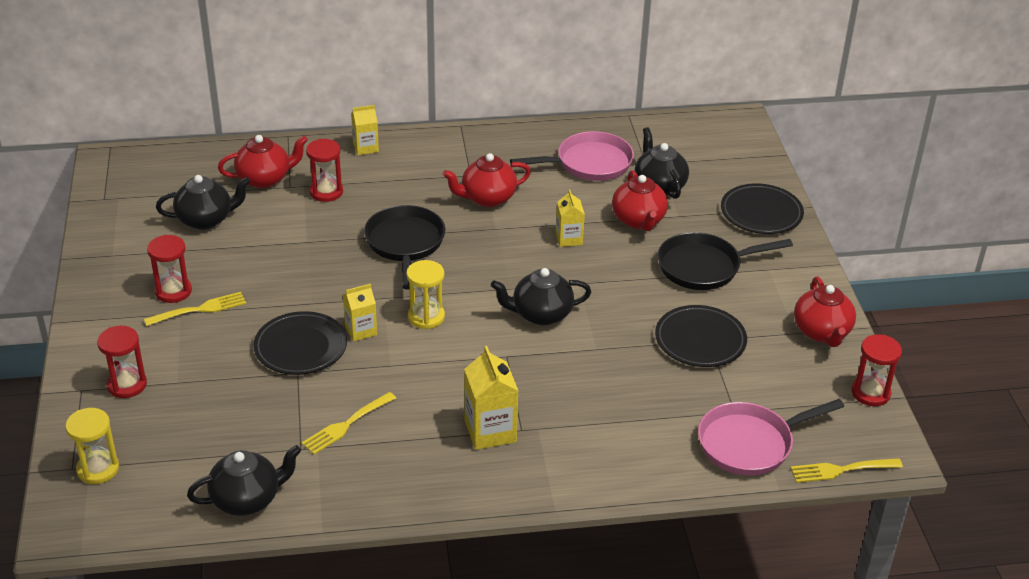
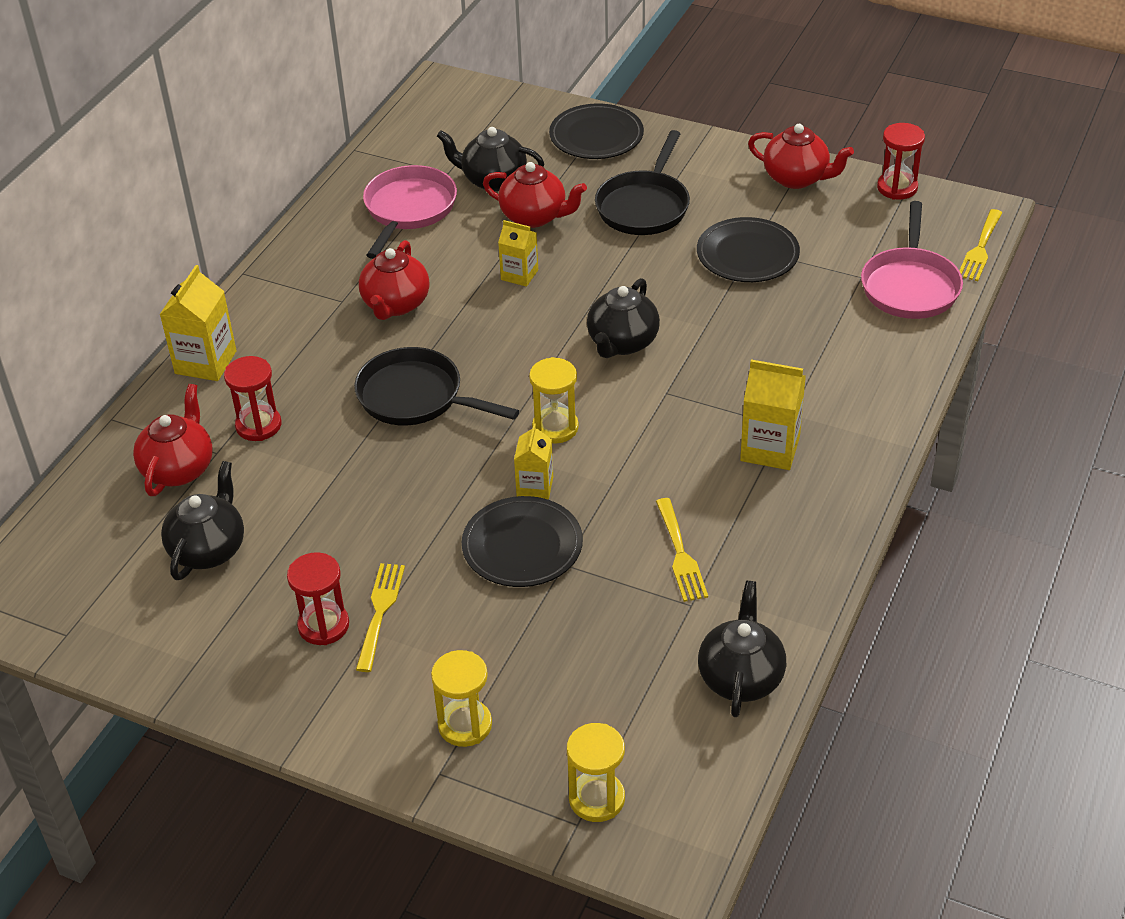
camera: 55 degrees left, 5 degrees up
(127, 385) = (465, 725): red hourglass -> yellow hourglass
(365, 147) = (205, 362): yellow carton -> yellow carton, size x1.58

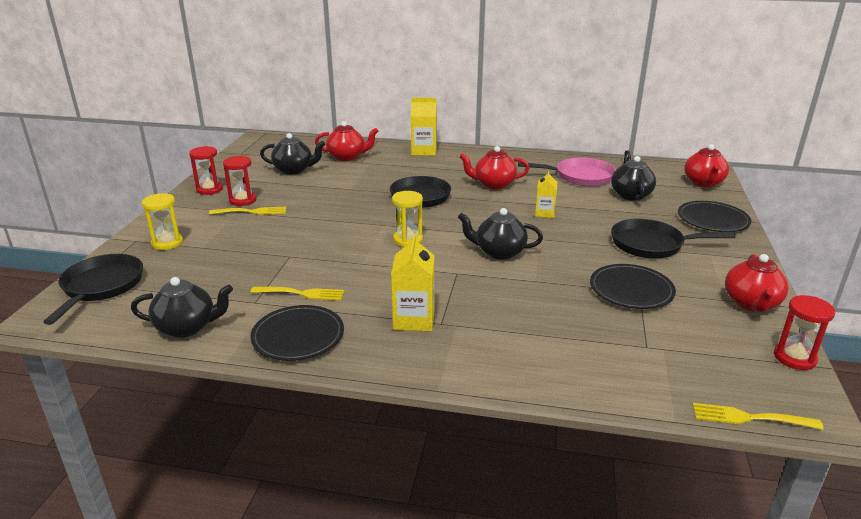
camera: 75 degrees right, 15 degrees down
(258, 425) = (382, 167): red hourglass -> red hourglass (209, 189)
(522, 546) = (303, 242): black plate -> black plate (298, 336)
(535, 216) = (606, 211): red teapot -> red teapot (703, 183)
(535, 487) = (354, 240): yellow carton -> none
(597, 799) = (101, 287): yellow hourglass -> black pan
(680, 554) = (301, 293): yellow fork -> yellow fork turned 150 degrees counterclockwise
(910, 286) = (655, 375): pink pan -> none

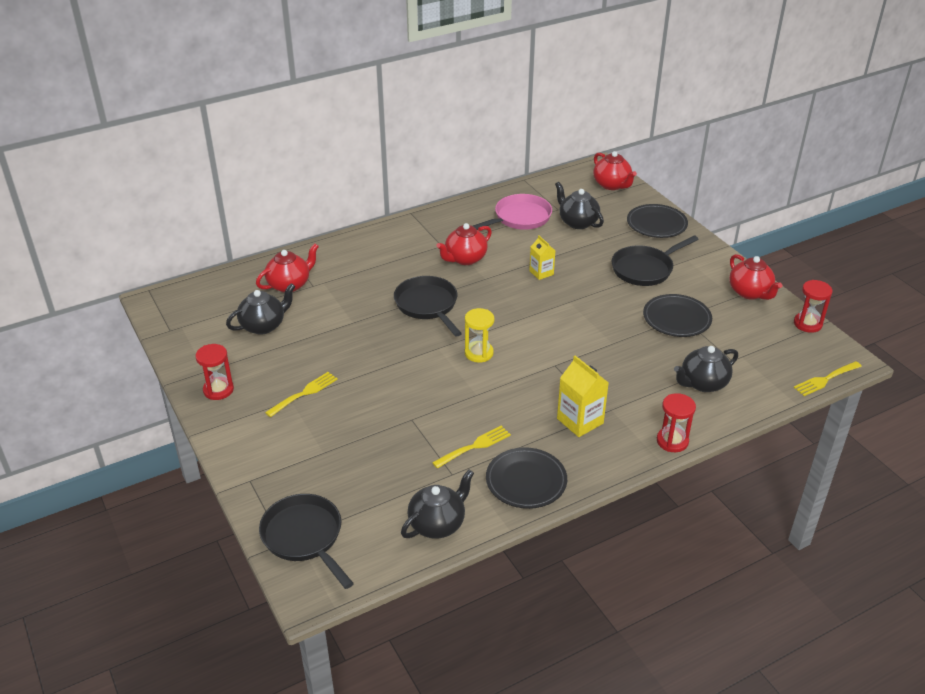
camera: 40 degrees left, 10 degrees up
(167, 243) = (284, 466): yellow hourglass -> none
(243, 200) = (274, 385): red hourglass -> red hourglass (672, 441)
(424, 151) = (351, 244): yellow carton -> none
(499, 252) = (558, 330): black teapot -> black teapot (703, 383)

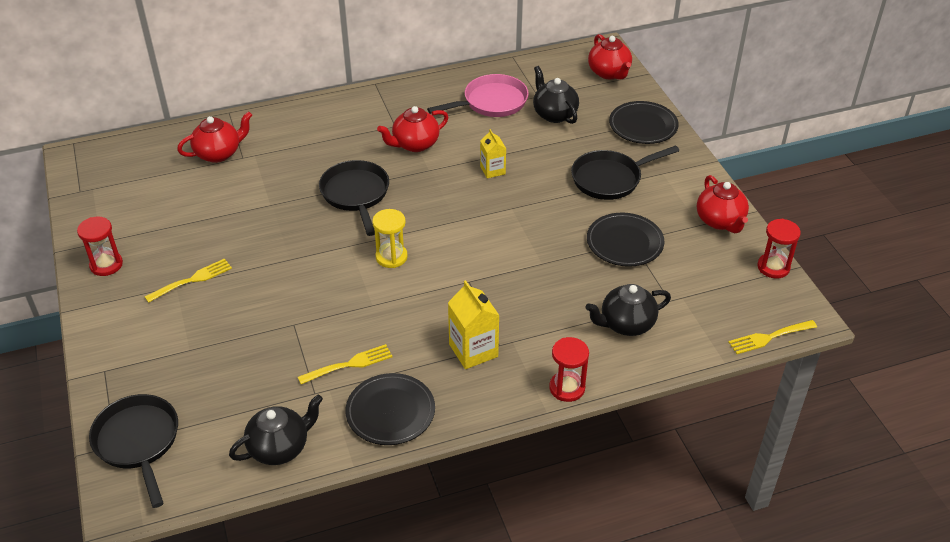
camera: 10 degrees right, 5 degrees up
(263, 325) = (176, 197): black teapot -> none

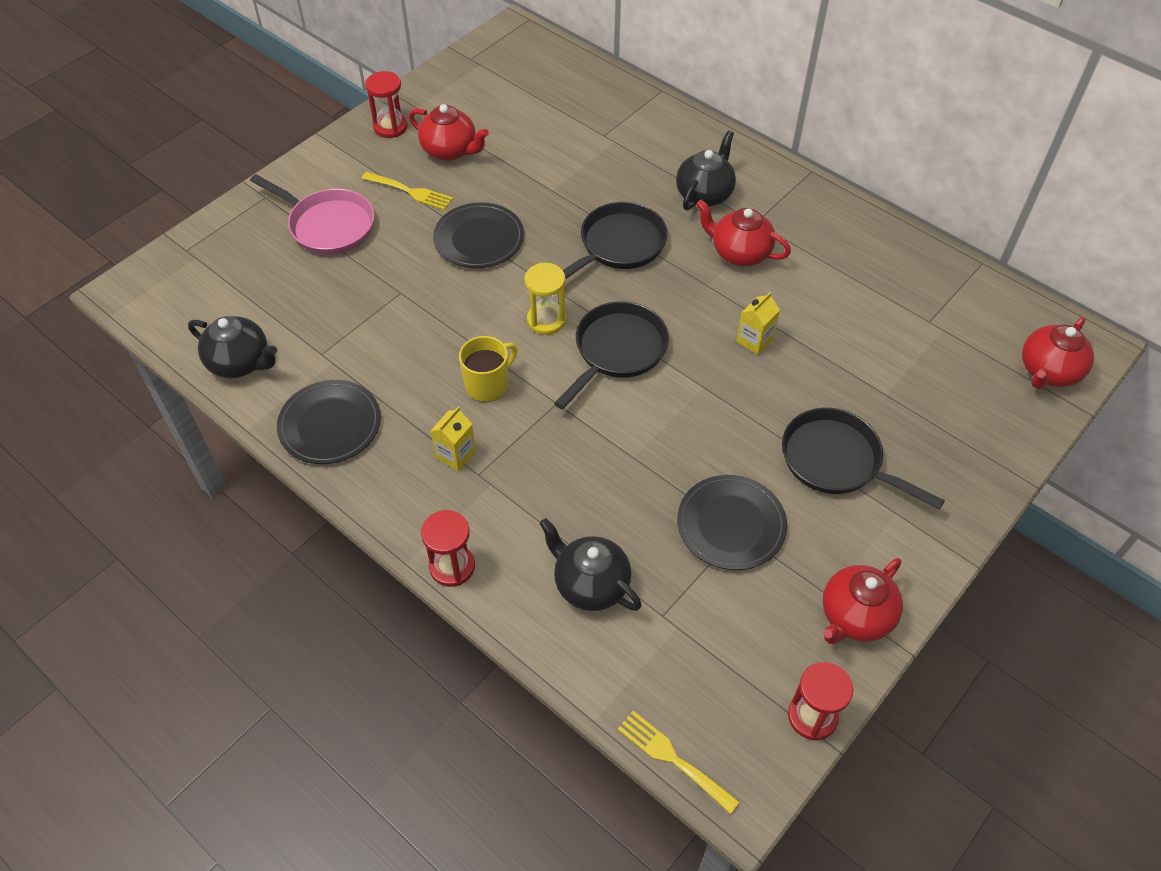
camera: 60 degrees right, 10 degrees up
(138, 442) = (197, 263): black pan -> black pan (617, 351)
(219, 153) = (595, 116): red teapot -> red teapot (450, 151)
(349, 364) = (373, 361): yellow fork -> none
(424, 310) = (488, 384): none -> yellow mug
(473, 350) = (455, 455): yellow carton -> yellow carton, size x0.63
(491, 102) = (875, 284): pink pan -> pink pan (328, 225)
(554, 114) = (909, 352): black teapot -> black teapot (704, 194)
(643, 125) = (973, 453): black plate -> black plate (479, 239)

